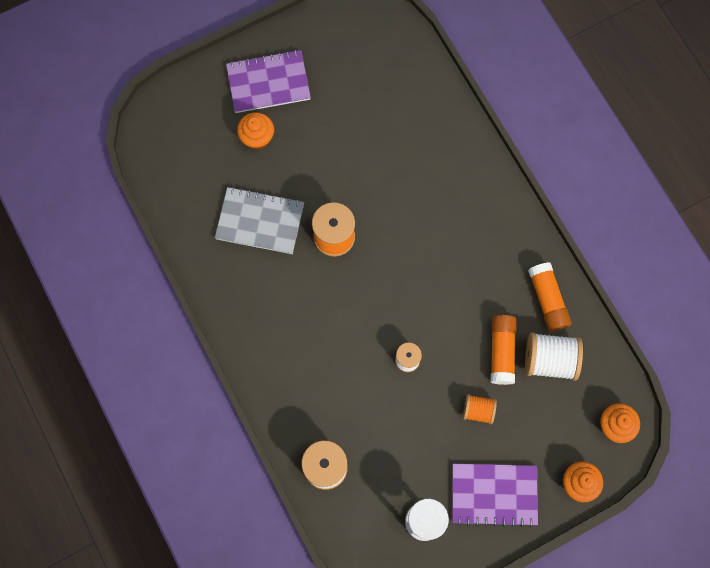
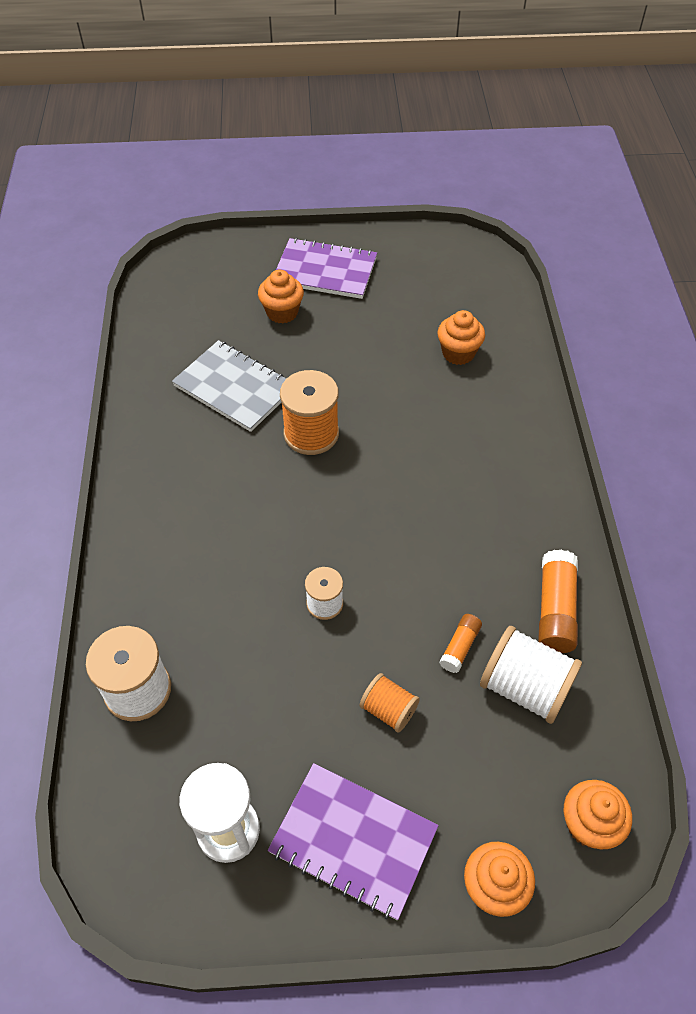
camera: 25 degrees right, 20 degrees down
(403, 121) = (458, 353): none -> orange cupcake
(501, 351) = (460, 647): orange glue stick -> orange glue stick, size x0.58

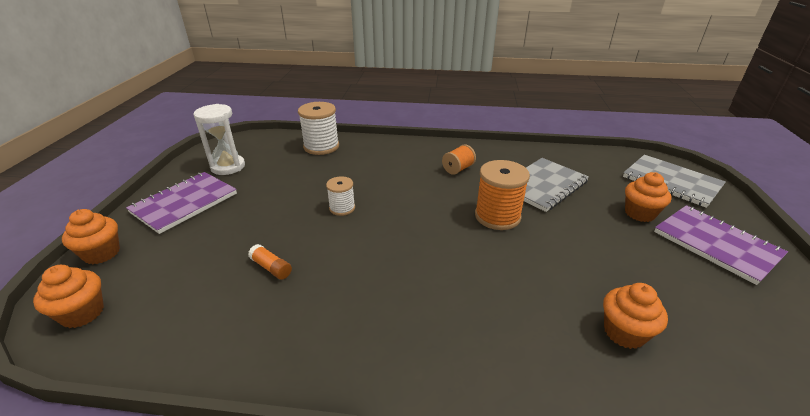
camera: 100 degrees right, 20 degrees down
(210, 274) = (671, 182): none -> grey notebook
(325, 271) = (716, 244): purple notebook -> purple notebook turned 60 degrees counterclockwise
(388, 710) = (249, 226): orange spool -> orange spool (458, 169)
(525, 687) = (213, 300): white spool -> none
(555, 609) = (267, 340): orange glue stick -> none

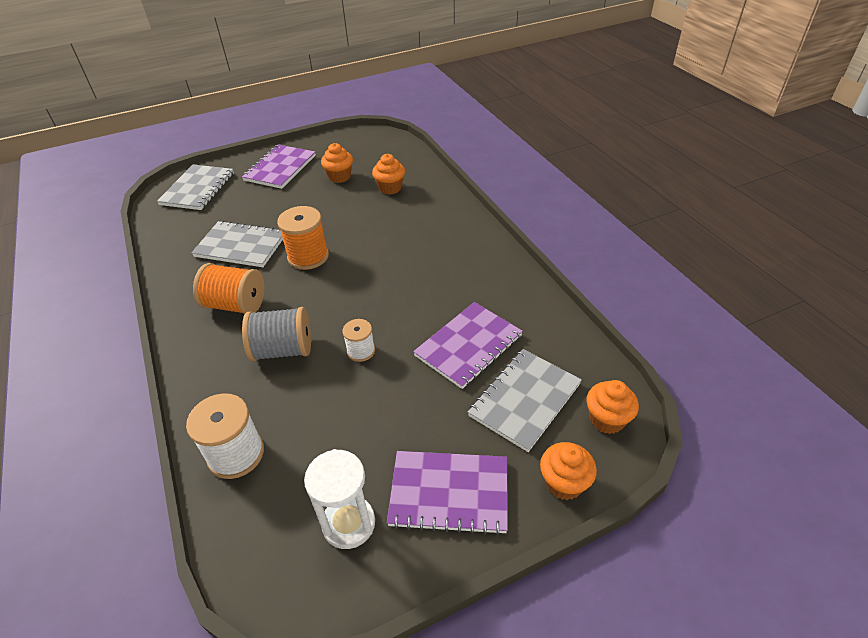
camera: 120 degrees left, 10 degrees up
(177, 272) = (525, 400): none -> grey notebook
(271, 268) = (468, 346): orange glue stick -> purple notebook
(385, 177) = (283, 350): none -> grey spool
(458, 169) = (235, 305): orange spool -> orange spool, size x1.71
(639, 213) = (259, 197): orange cupcake -> orange cupcake (339, 177)

